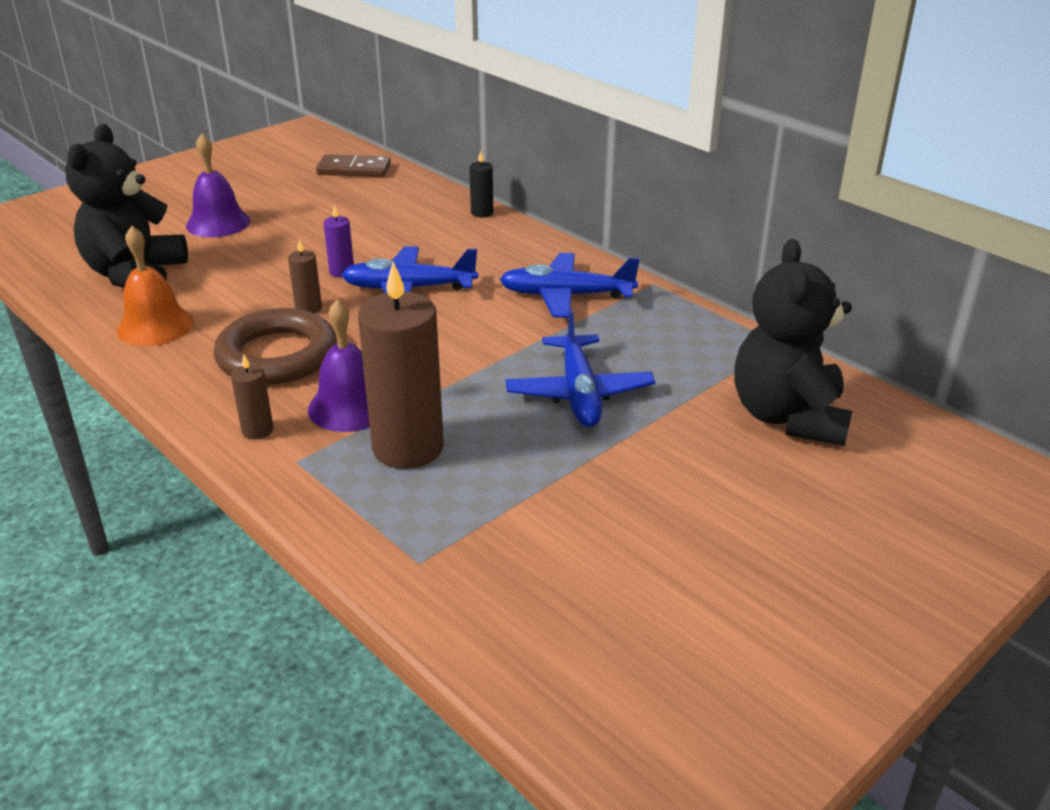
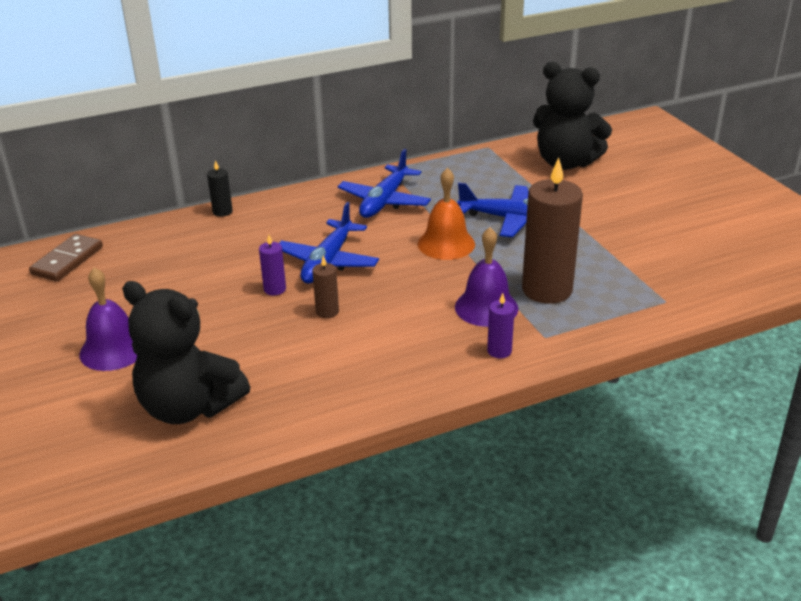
camera: 70 degrees left, 0 degrees up
(155, 326) = (303, 397): orange bell -> orange bell (446, 244)
(257, 430) = (499, 351): brown candle -> purple candle
(277, 355) = (395, 333): brown ring -> none

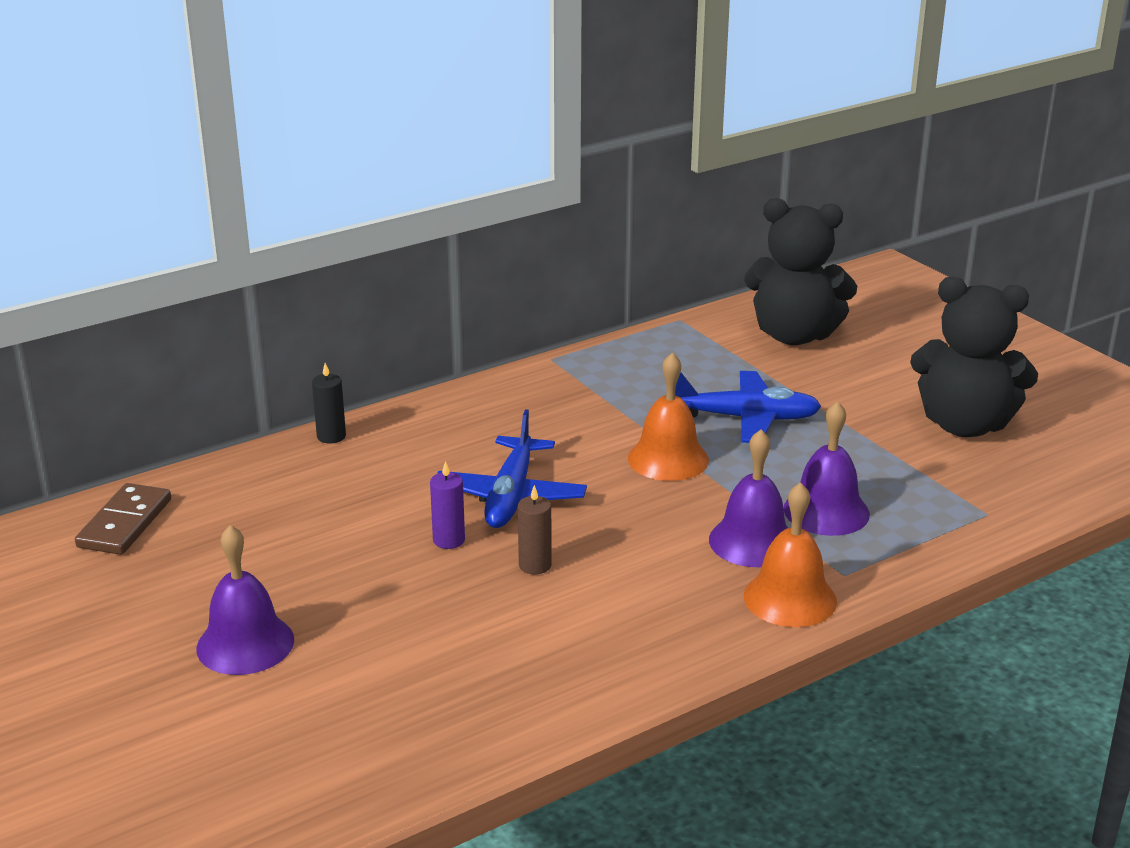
camera: 10 degrees left, 5 degrees down
(189, 407) = (387, 713): black teddy bear -> black teddy bear (964, 425)
(384, 201) = (560, 405): blue plane -> none
(499, 351) = (790, 598): purple candle -> orange bell
(547, 290) = (826, 511): brown candle -> purple bell

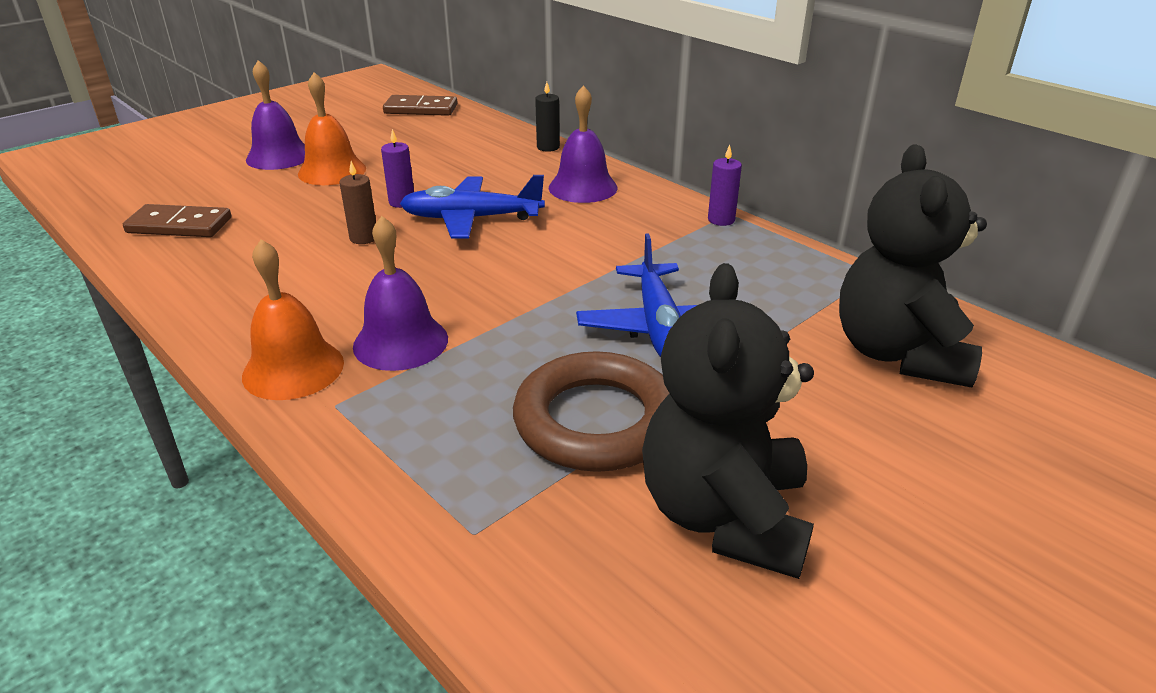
camera: 80 degrees right, 5 degrees up
(451, 709) = (179, 225): none -> brown domino
(563, 364) = (721, 220): none -> purple candle
(668, 459) = (554, 285): orange bell -> orange bell (332, 171)
(826, 511) = (465, 389): purple bell -> purple bell (583, 187)
(869, 458) = (596, 421): none -> brown ring

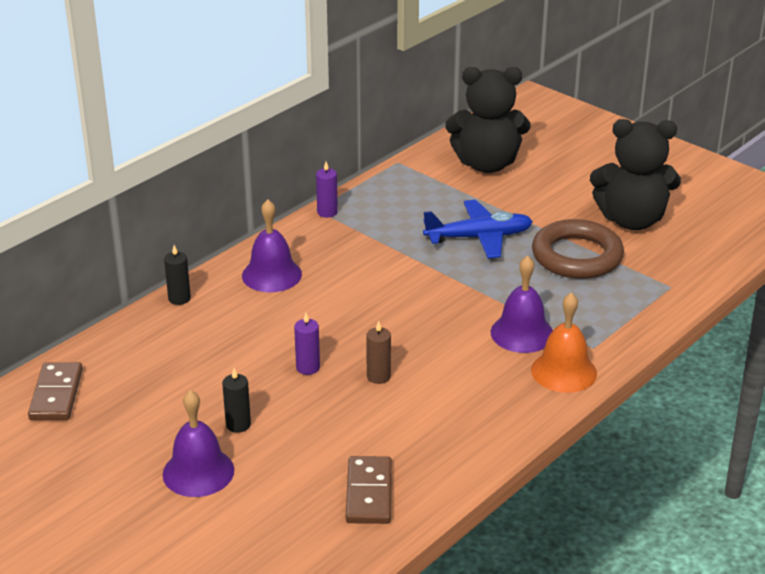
camera: 95 degrees left, 0 degrees up
(332, 171) = (238, 424): orange bell -> black candle
(471, 218) = (337, 326): blue plane -> none

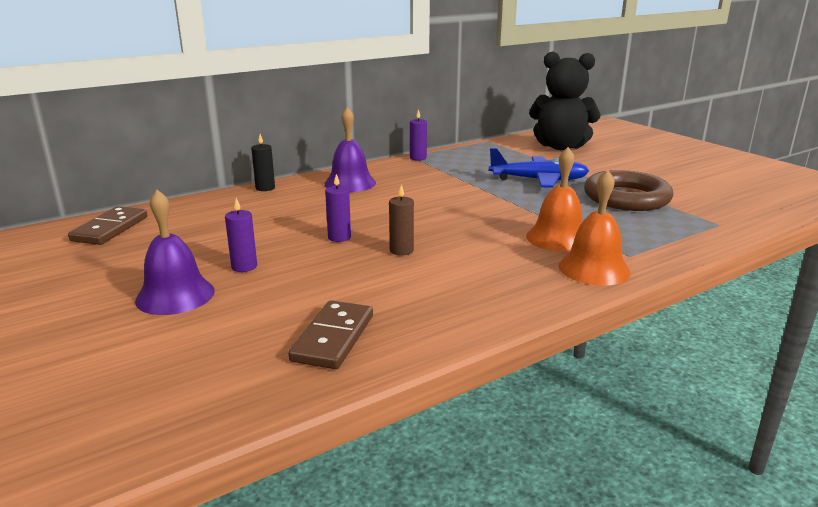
camera: 15 degrees right, 10 degrees down
(238, 424) = (244, 266): black candle -> purple candle
(522, 333) = (558, 238): purple bell -> orange bell
(632, 220) = (683, 183): black teddy bear -> none

